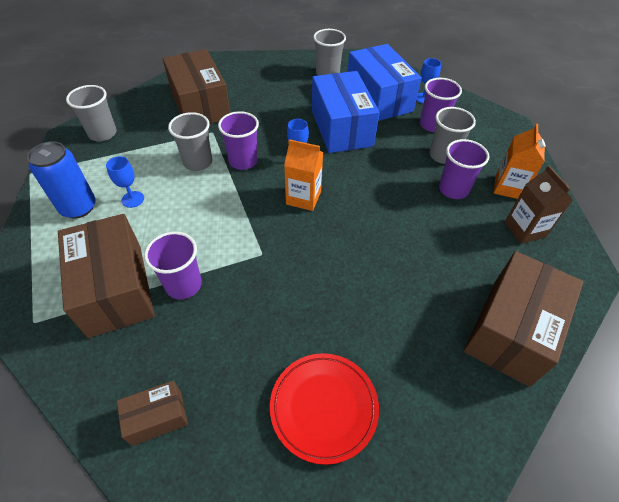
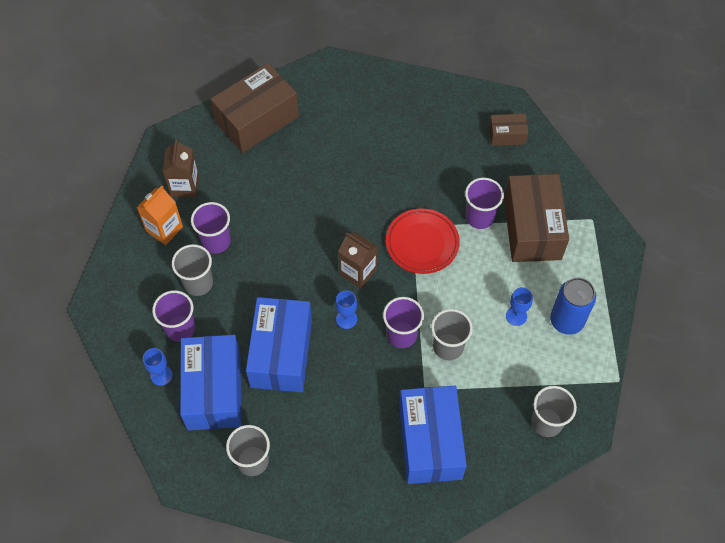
camera: 160 degrees left, 10 degrees up
(200, 105) = (430, 442): brown box -> blue box
(303, 198) = (358, 272): orange carton -> brown carton
(324, 407) = (404, 112): red plate -> red plate (422, 243)

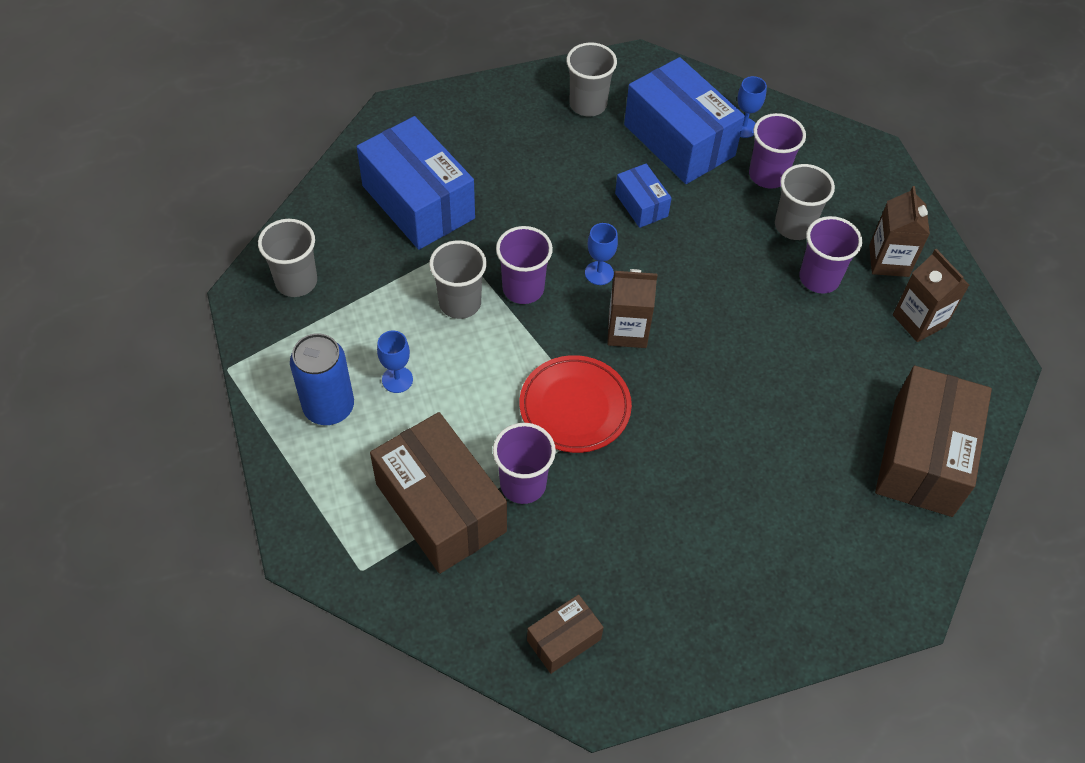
camera: 145 degrees right, 5 degrees down
(164, 229) = (888, 261): orange carton -> brown carton
(281, 353) = (641, 205): blue box -> blue box, size x0.49

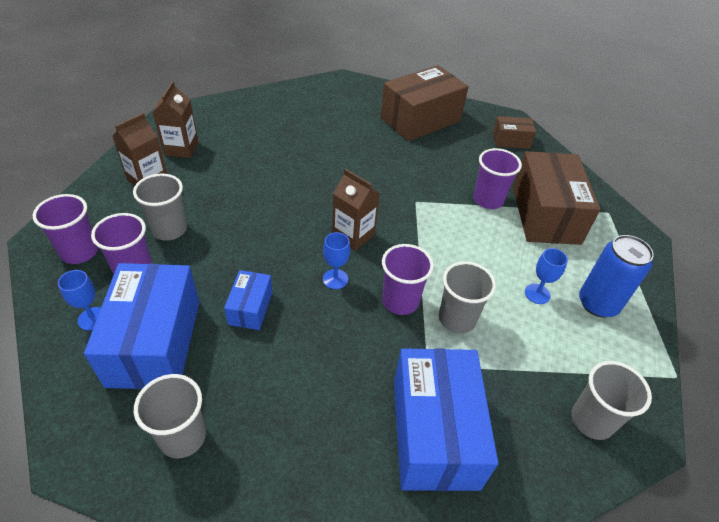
camera: 145 degrees left, 10 degrees down
(575, 407) = (426, 216): red plate -> none
(819, 278) = (200, 195): purple cup -> purple cup (79, 252)
(922, 456) = (267, 108): brown box -> brown box (420, 119)

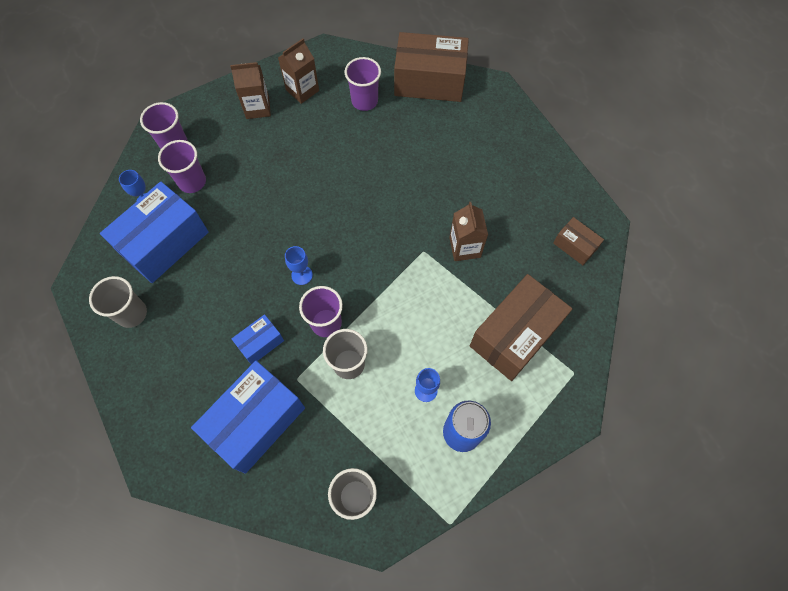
camera: 45 degrees right, 20 degrees up
(169, 229) = (237, 162): grey cup -> none
(250, 308) = (233, 258): blue box -> blue box (260, 343)
(353, 235) = (347, 249): brown carton -> brown carton (465, 247)
(420, 119) = (516, 172): brown box -> brown box (429, 81)
(488, 200) = (482, 289): purple cup -> purple cup (364, 101)

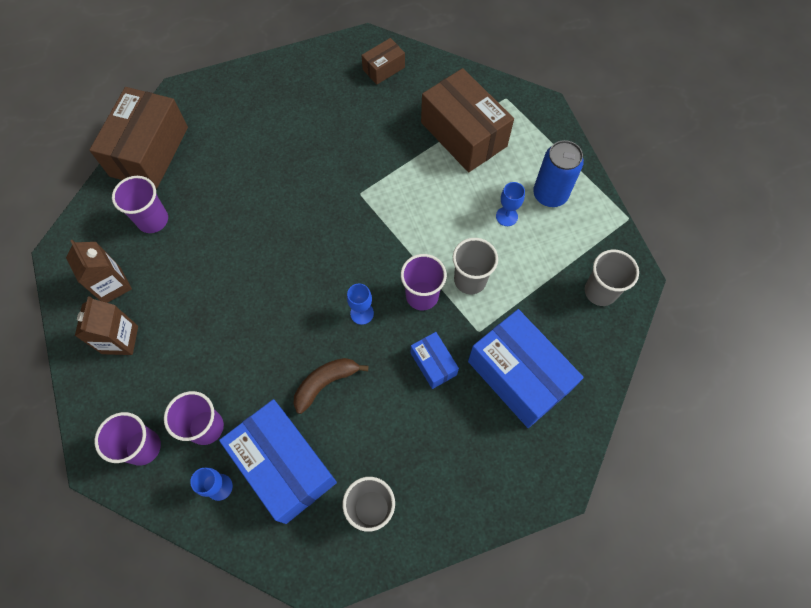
camera: 80 degrees left, 0 degrees up
(235, 258) = (325, 383): none -> brown banana
(465, 247) = (364, 157): brown carton -> none

